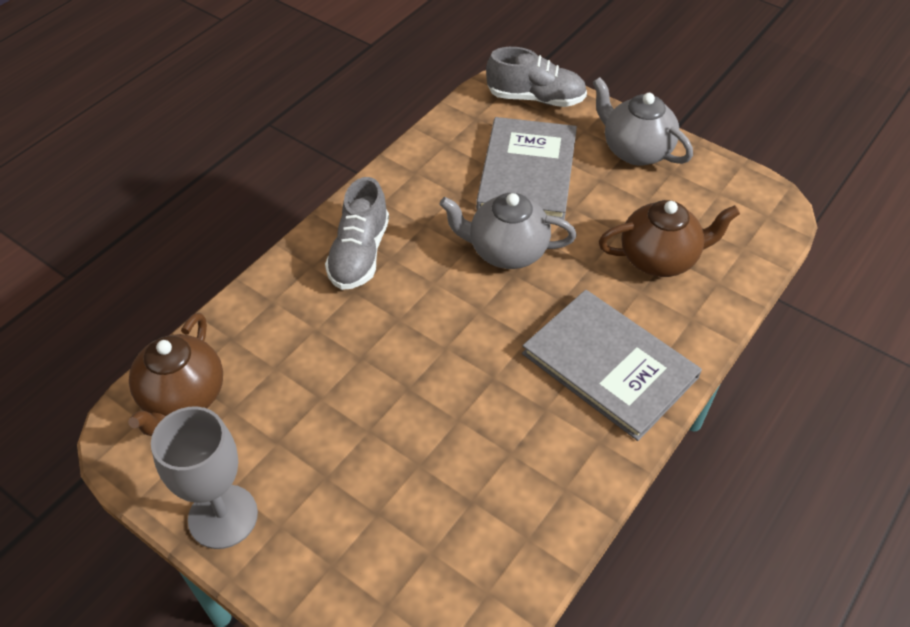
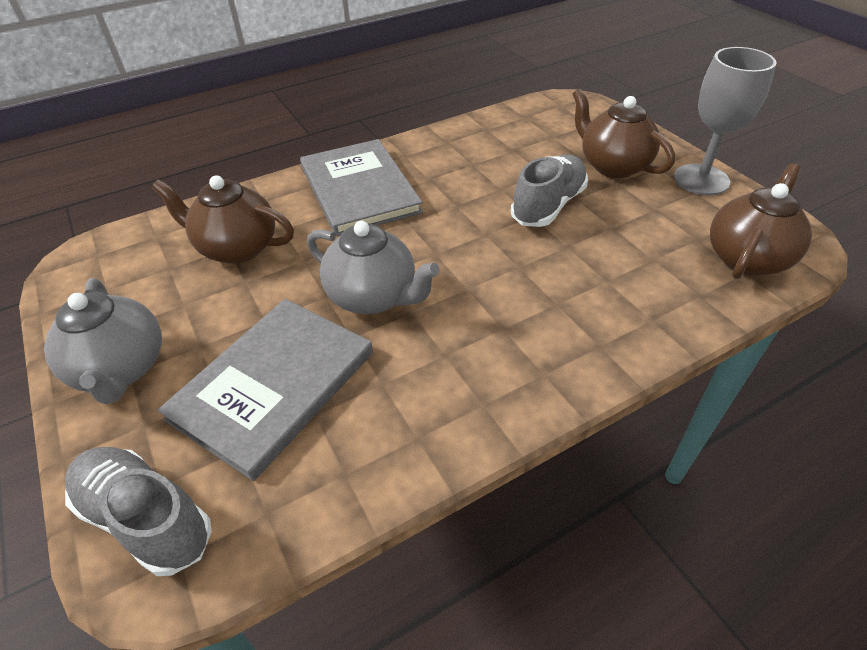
camera: 155 degrees left, 5 degrees down
(336, 509) = (613, 166): none -> brown teapot
(359, 254) = (538, 342): grey shoe -> grey shoe (548, 206)

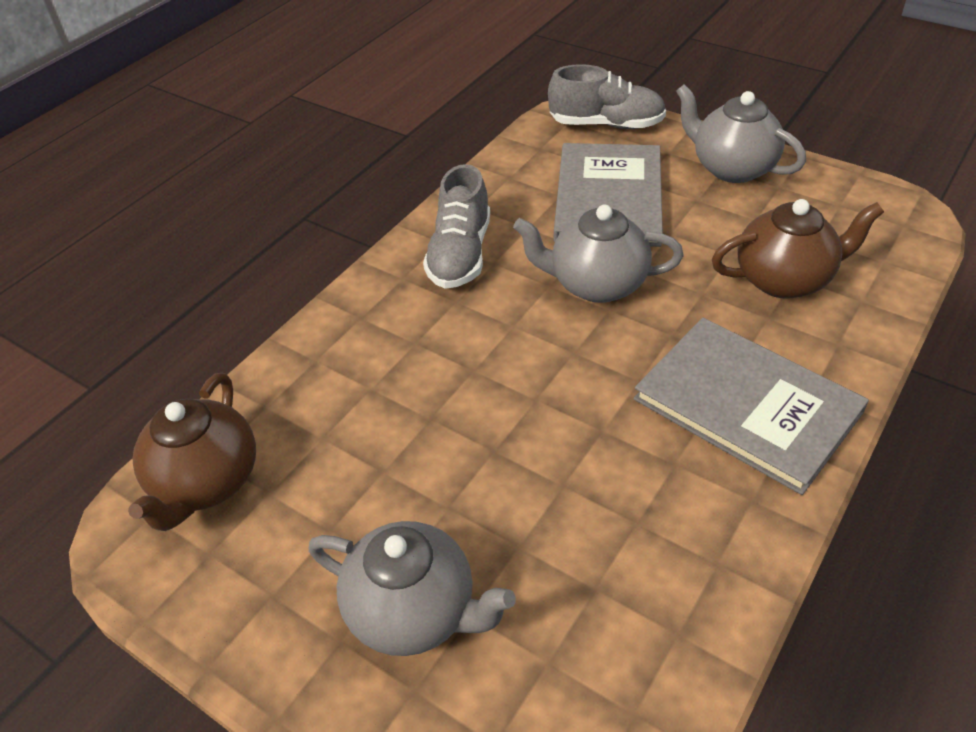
camera: 155 degrees right, 0 degrees up
(548, 206) = (481, 476): grey shoe -> grey shoe (460, 254)
(613, 166) = (414, 611): brown teapot -> grey teapot
(701, 180) = (262, 632): grey goblet -> none

